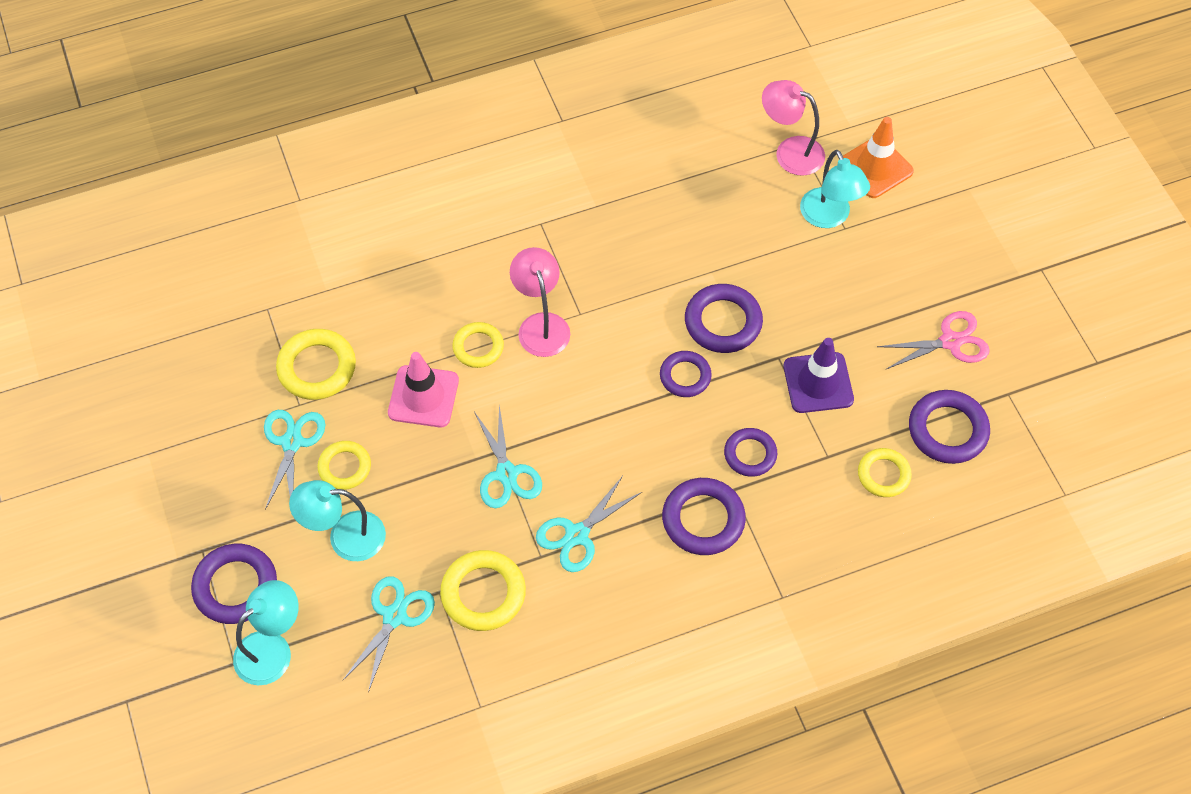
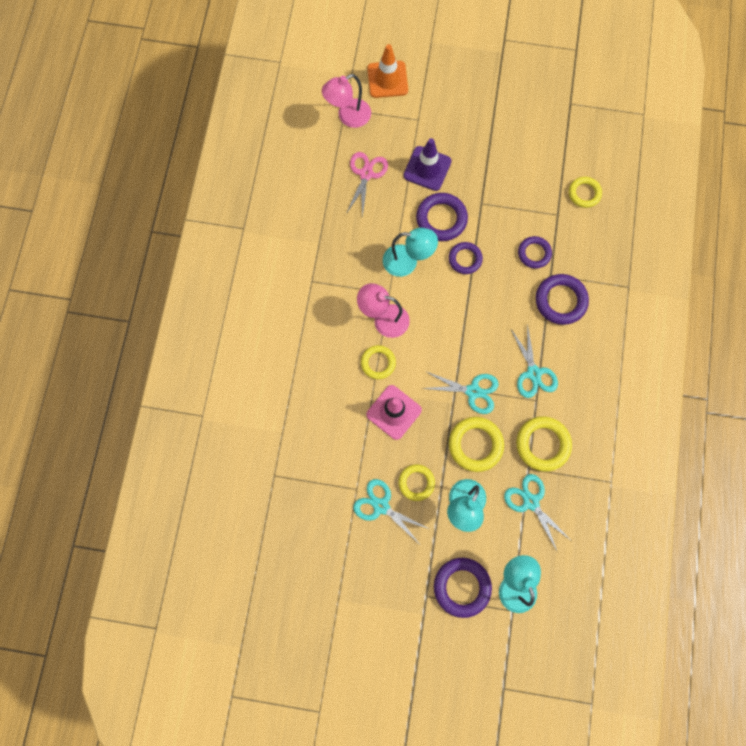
camera: 60 degrees left, 15 degrees up
(317, 368) = (336, 465): yellow ring -> yellow ring (475, 444)
(818, 383) = (509, 192): purple traffic cone -> purple traffic cone (427, 168)
(829, 217) = (405, 123): turquoise lamp -> turquoise lamp (407, 262)
(947, 430) = (575, 146): purple ring -> none
(951, 342) = (523, 111): pink scissors -> pink scissors (366, 174)

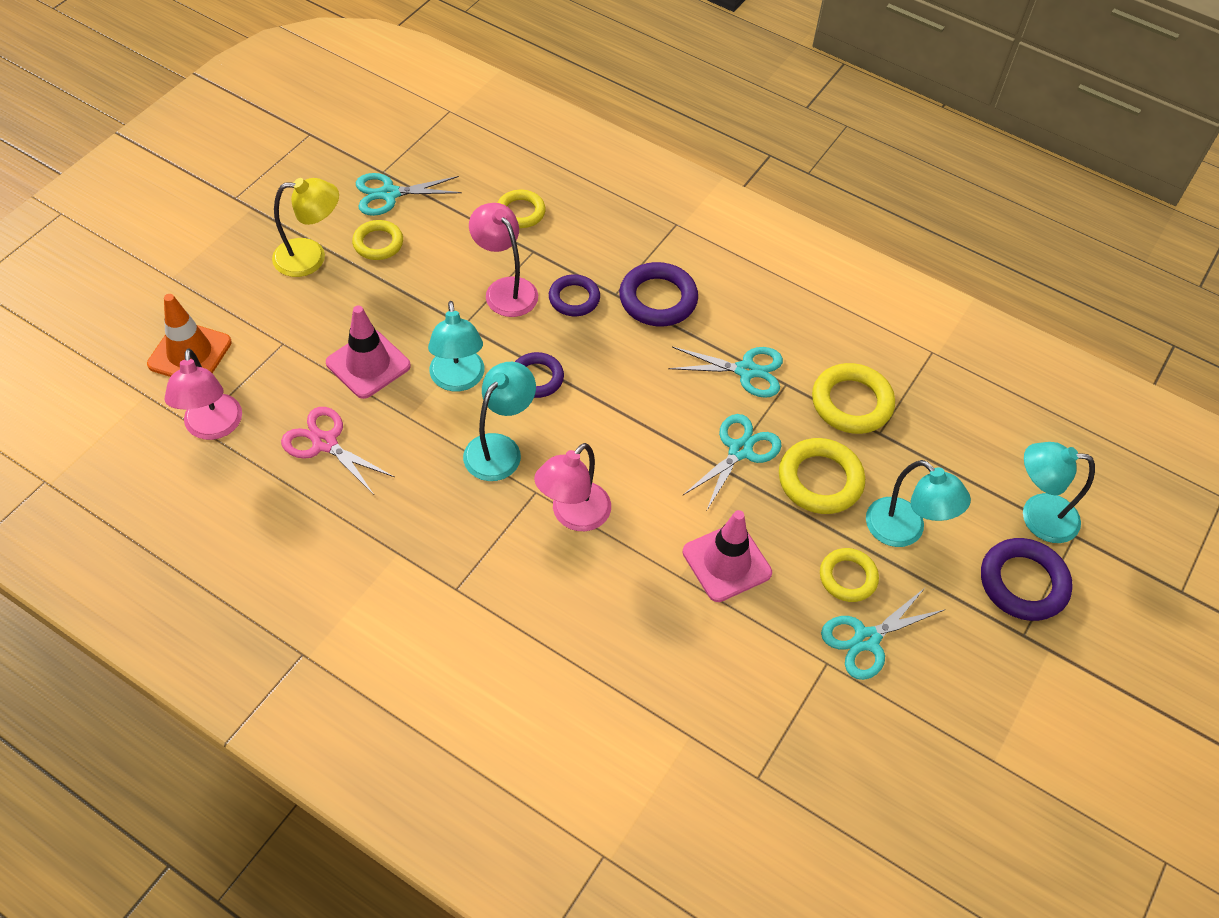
camera: 70 degrees left, 20 degrees down
(378, 363) = (639, 552): yellow ring -> yellow ring (378, 243)
(427, 168) = (368, 364): purple traffic cone -> pink traffic cone
(441, 219) = (458, 380): purple ring -> turquoise lamp
(484, 101) = (311, 257): none -> yellow lamp
(519, 213) = (505, 289): none -> pink lamp
(531, 501) = (927, 450): turquoise scissors -> turquoise scissors (389, 194)

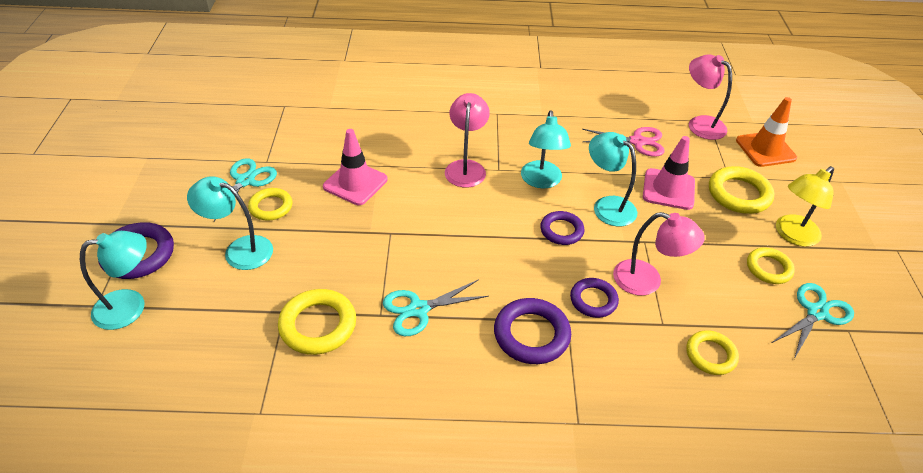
camera: 150 degrees right, 10 degrees down
(740, 450) = (386, 249): turquoise scissors -> none
(820, 480) = (317, 256): yellow ring -> yellow ring (739, 194)

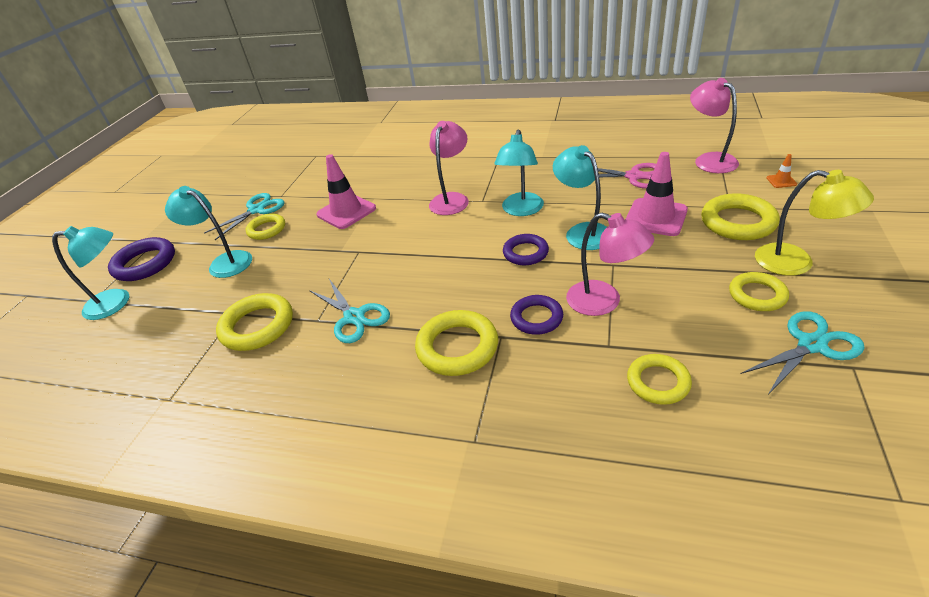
camera: 20 degrees right, 5 degrees down
(418, 309) = (354, 317): turquoise scissors -> turquoise scissors turned 120 degrees counterclockwise
(531, 334) = (457, 347): purple ring -> yellow ring
(765, 149) = (781, 181): orange traffic cone -> orange traffic cone, size x0.43
(792, 235) = (796, 262): yellow lamp -> yellow lamp turned 120 degrees counterclockwise

